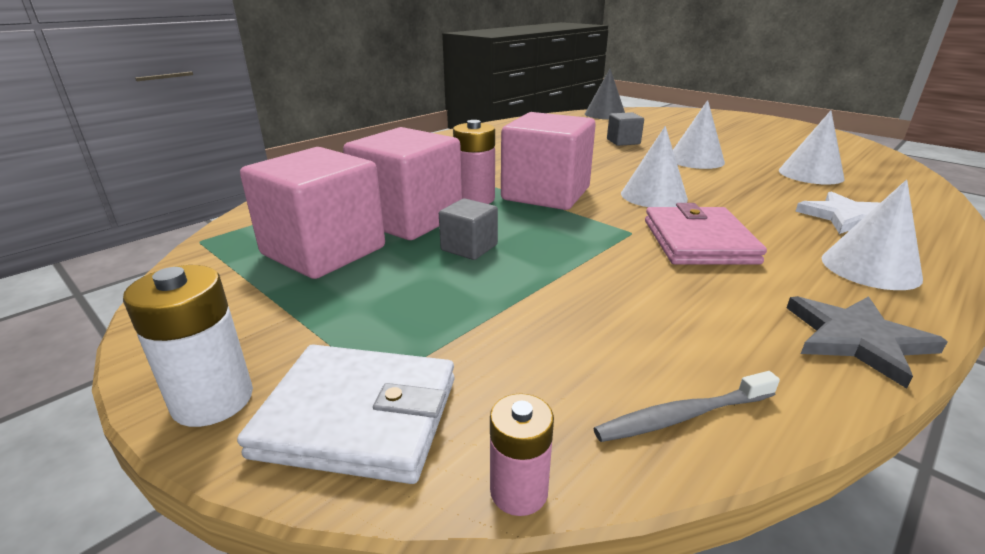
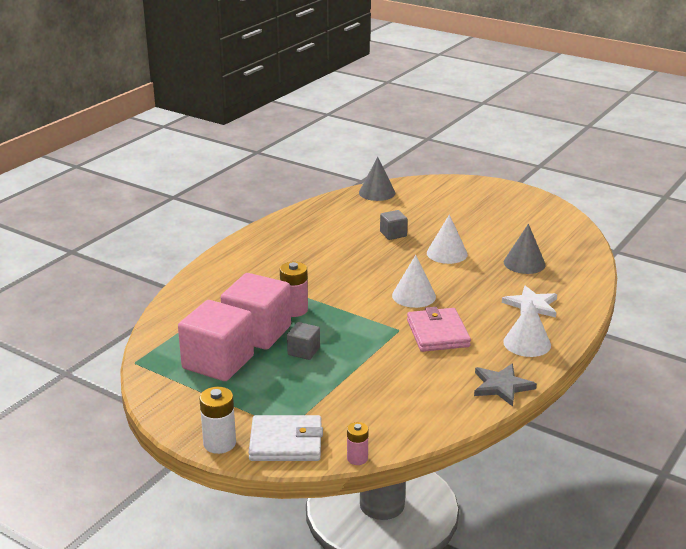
camera: 10 degrees left, 0 degrees up
(546, 194) = (341, 301): pink cube -> none
(682, 416) = (418, 427): grey toothbrush -> none
(810, 174) = (524, 263): white cone -> grey cone

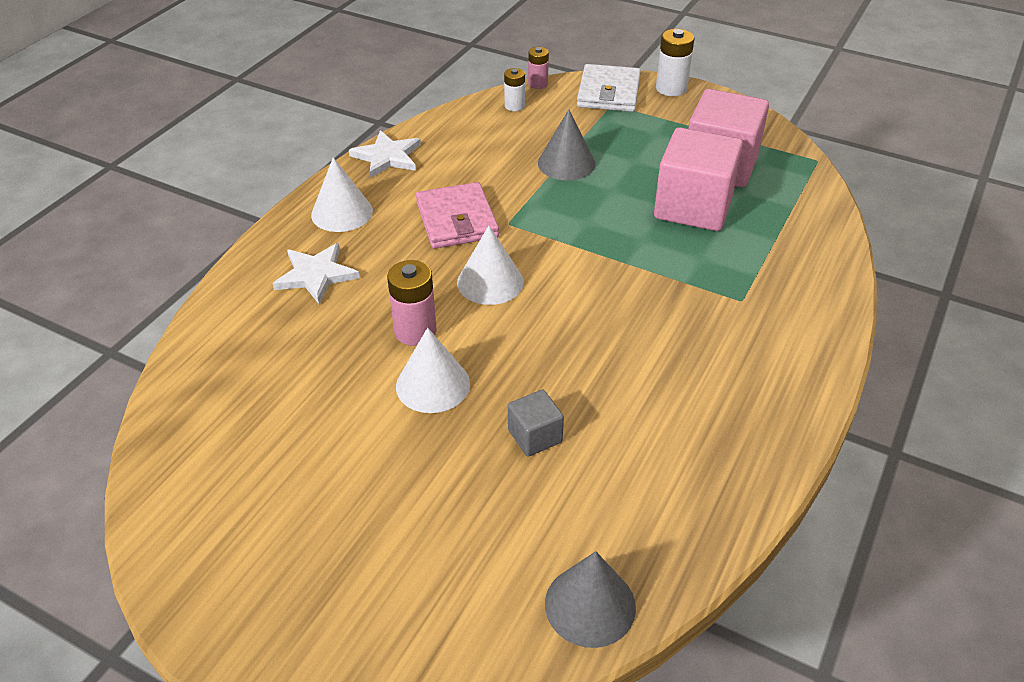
camera: 175 degrees right, 15 degrees up
(286, 442) = (608, 92): white wallet -> white wallet turned 75 degrees counterclockwise
(294, 310) = (659, 245): pink battery -> pink battery (415, 331)
(303, 351) = (624, 185): grey cube -> none
(385, 432) = (514, 106): none -> white battery
(501, 386) = (387, 157): grey star -> white star
(524, 263) = (299, 367): grey cone -> grey cone (566, 163)

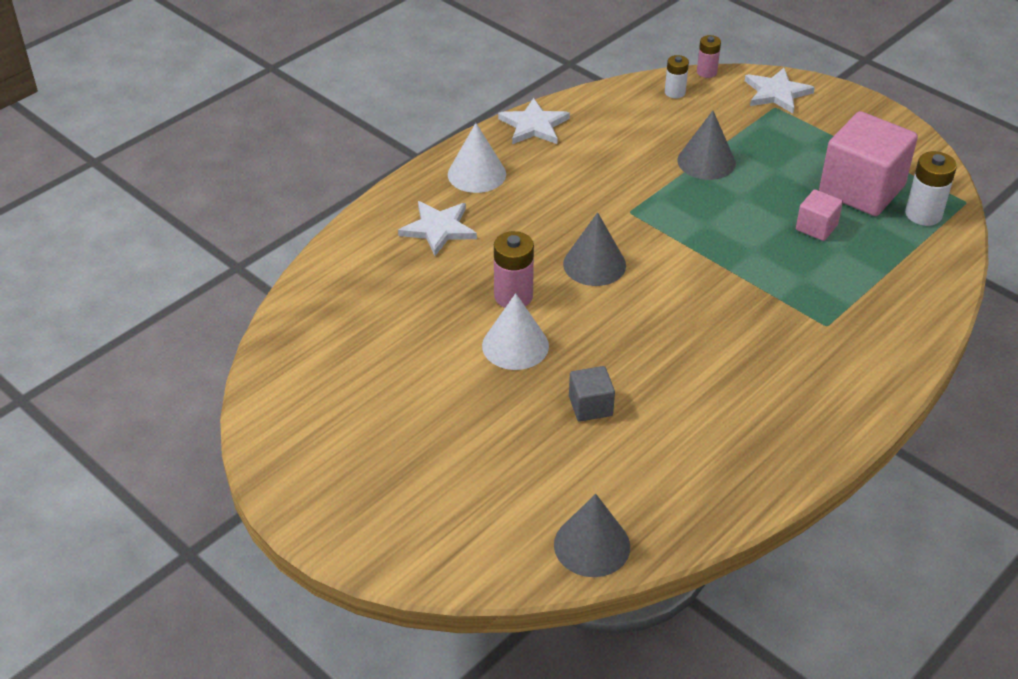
camera: 15 degrees right, 0 degrees up
(456, 220) = (581, 200): pink wallet -> none
(490, 282) = (594, 264): white cone -> grey cone
(608, 92) = (776, 93): white wallet -> white star
(671, 88) = (844, 99): white battery -> white battery (923, 214)
(693, 207) = (816, 227): pink cube -> pink cube, size x0.48

